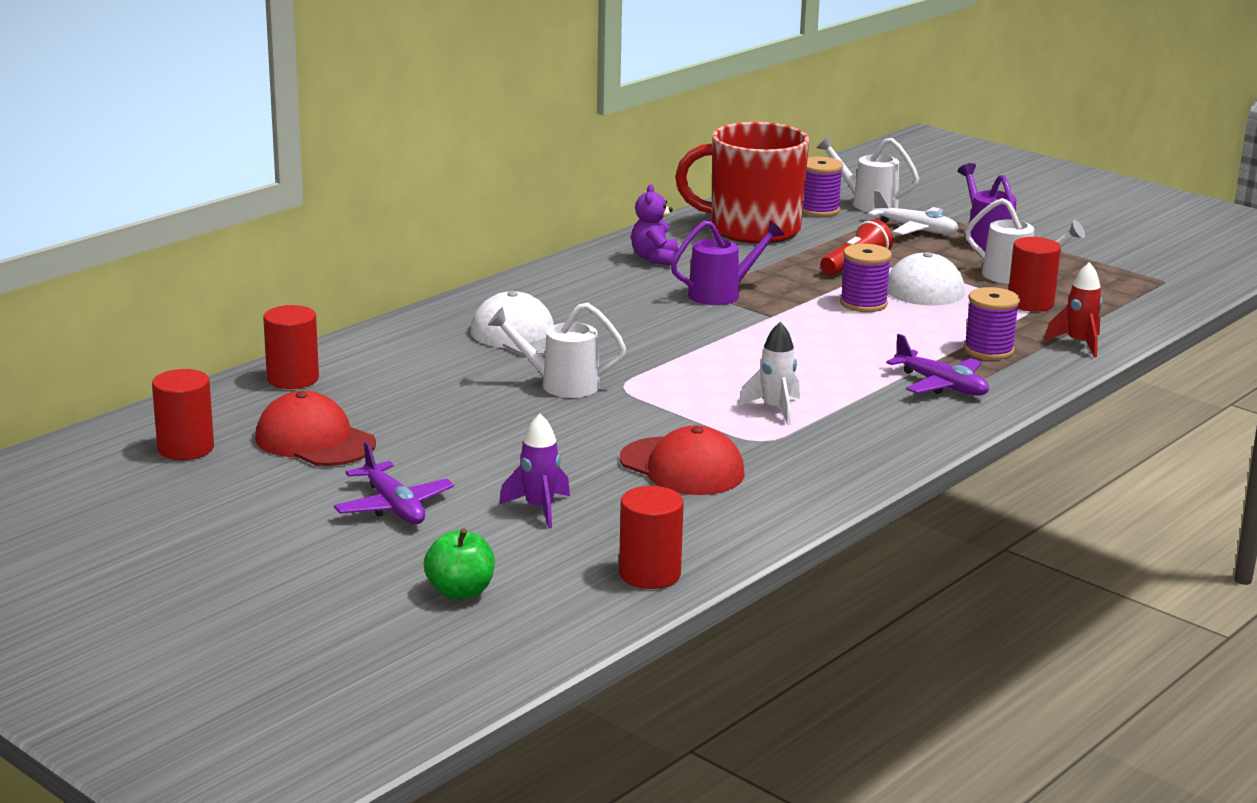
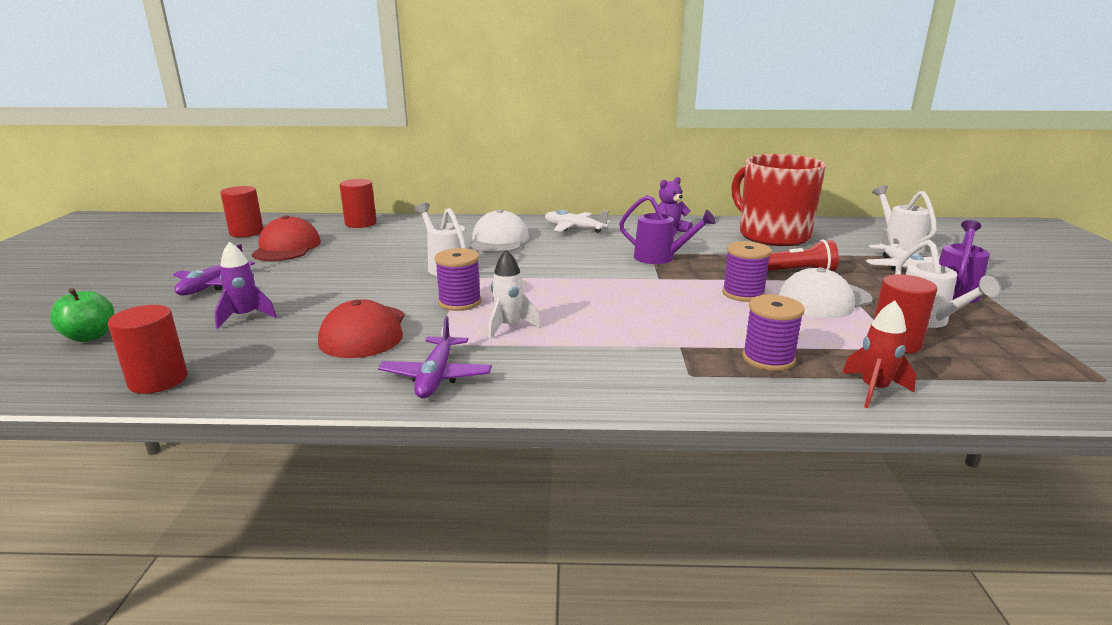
camera: 50 degrees right, 0 degrees up
(555, 290) = (574, 228): none -> white plane
(818, 210) = (848, 239): purple spool -> purple spool (459, 302)
(941, 385) = (662, 365): purple plane -> purple plane (436, 376)

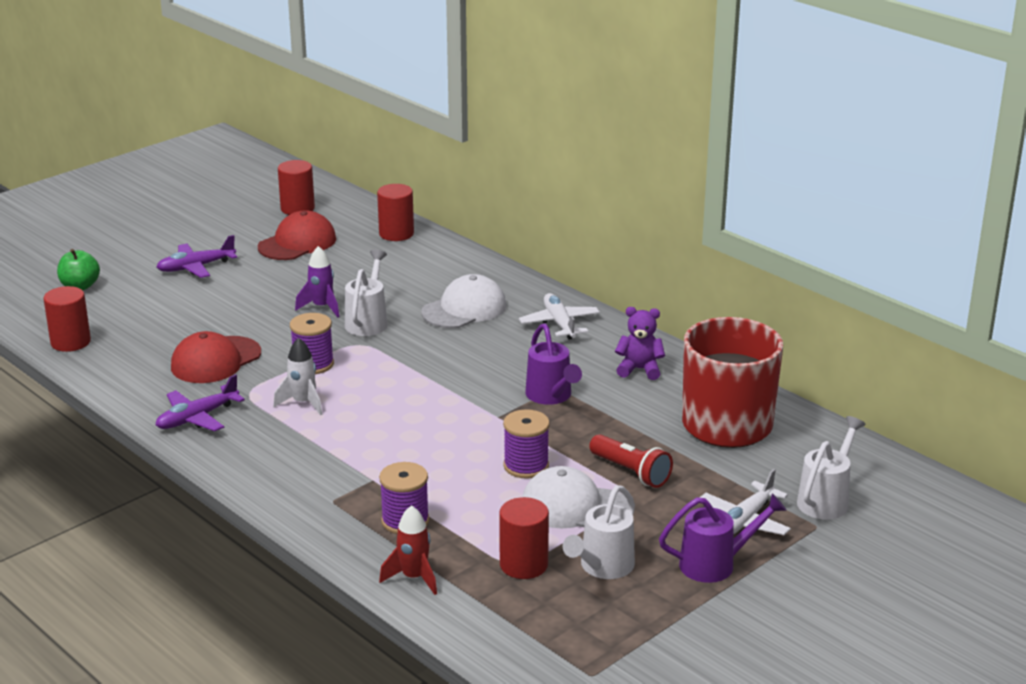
camera: 45 degrees right, 5 degrees up
(245, 317) = (173, 310): purple rocket -> purple rocket (322, 307)

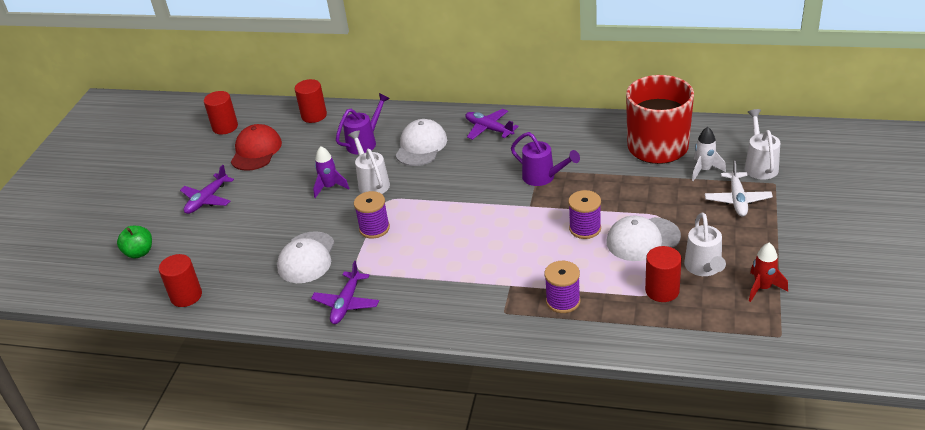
camera: 30 degrees left, 10 degrees up
(215, 360) = (306, 258): red cap -> white cap
(303, 403) = (402, 258): white rocket -> white rocket (704, 170)
(414, 578) = (614, 334): red rocket -> red rocket (762, 288)
(559, 323) = (489, 129): white plane -> purple plane
(631, 472) = (645, 202): red flashlight -> none
(639, 369) = (569, 136): purple teddy bear -> none
(715, 564) = (756, 233): purple watering can -> purple watering can (365, 142)

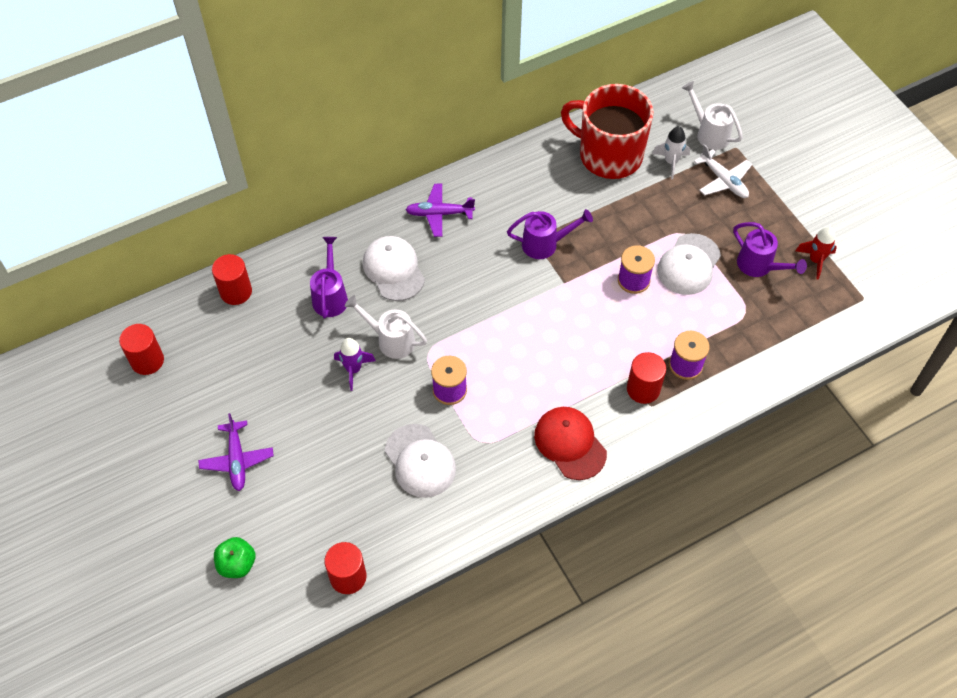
camera: 45 degrees left, 20 degrees up
(256, 151) = (221, 371): red cap -> red cap (570, 444)
(346, 304) = (510, 484): purple plane -> none
(662, 290) = (749, 307): red cylinder -> red cylinder (643, 389)
(704, 268) = (759, 266): white watering can -> purple watering can

